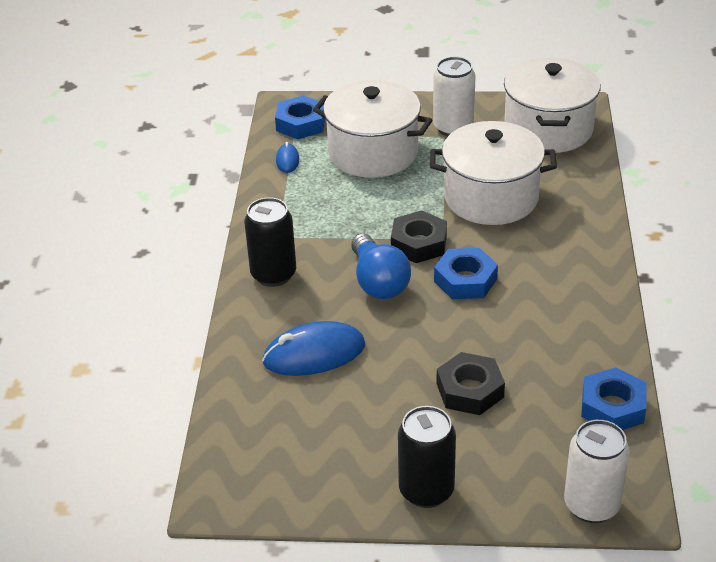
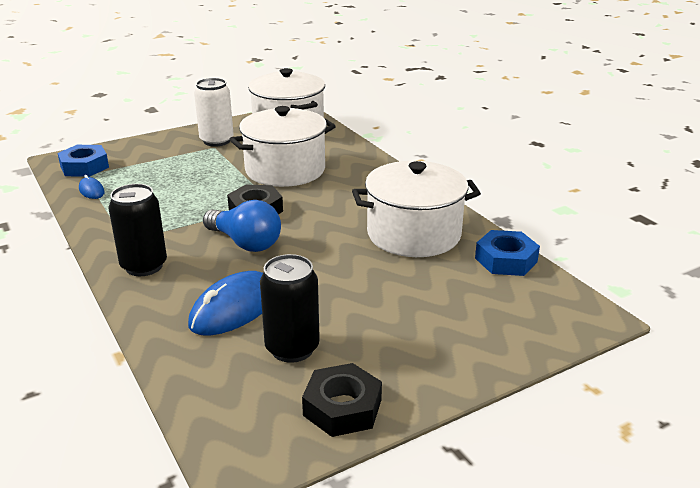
camera: 35 degrees left, 10 degrees down
(373, 152) = (164, 168): white pot -> white pot (414, 234)
(426, 490) = (432, 370): black can -> black can (292, 348)
(465, 280) = (315, 221): blue nut -> none
(470, 390) = (392, 287): black nut -> black nut (342, 407)
(591, 505) = (564, 326): white can -> none

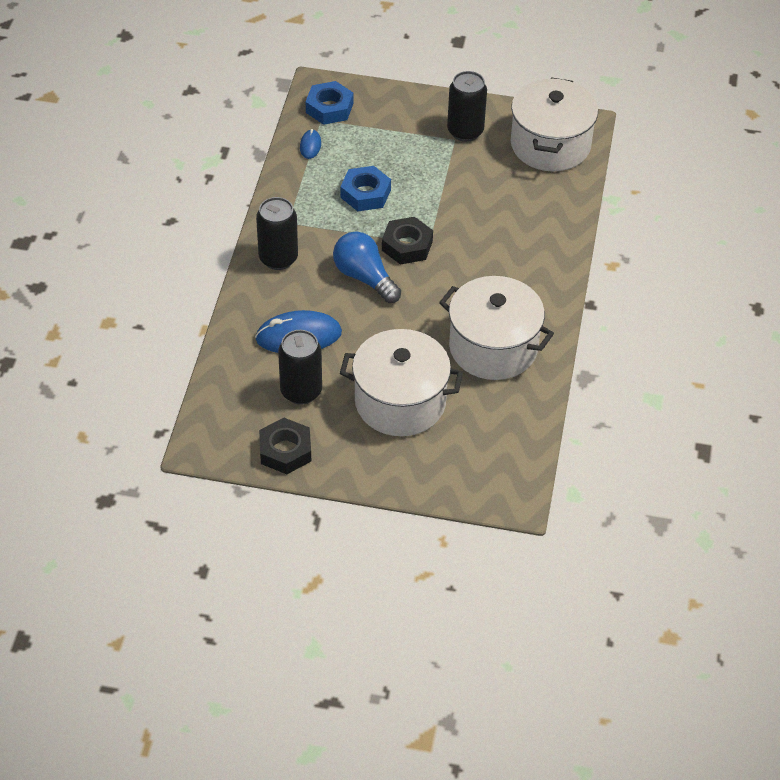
camera: 40 degrees right, 20 degrees up
(216, 141) = (465, 131): white can -> black can
(245, 243) = (364, 277): blue light bulb -> blue light bulb turned 150 degrees clockwise
(285, 170) = (480, 209): white pot -> white pot (400, 402)
(506, 260) = (527, 415): blue nut -> blue nut (365, 194)

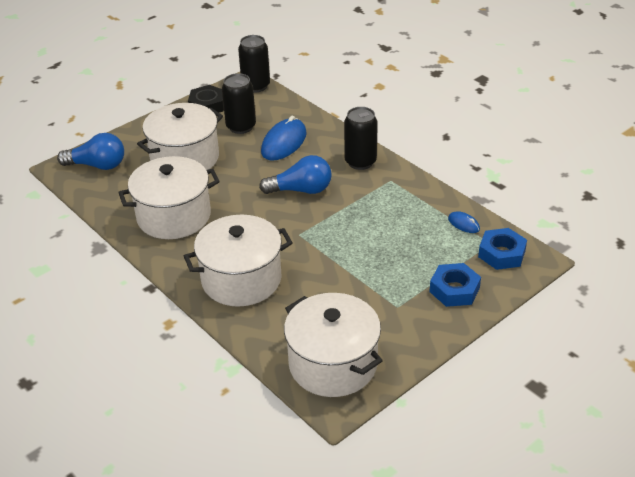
camera: 130 degrees right, 10 degrees down
(365, 194) = (382, 227): blue nut -> blue nut (454, 290)
(407, 245) = (308, 223): black nut -> none
(465, 131) = (401, 318): black can -> black can (256, 86)
(482, 470) = (97, 165): none -> blue light bulb
(521, 247) = (241, 279): none -> white pot

